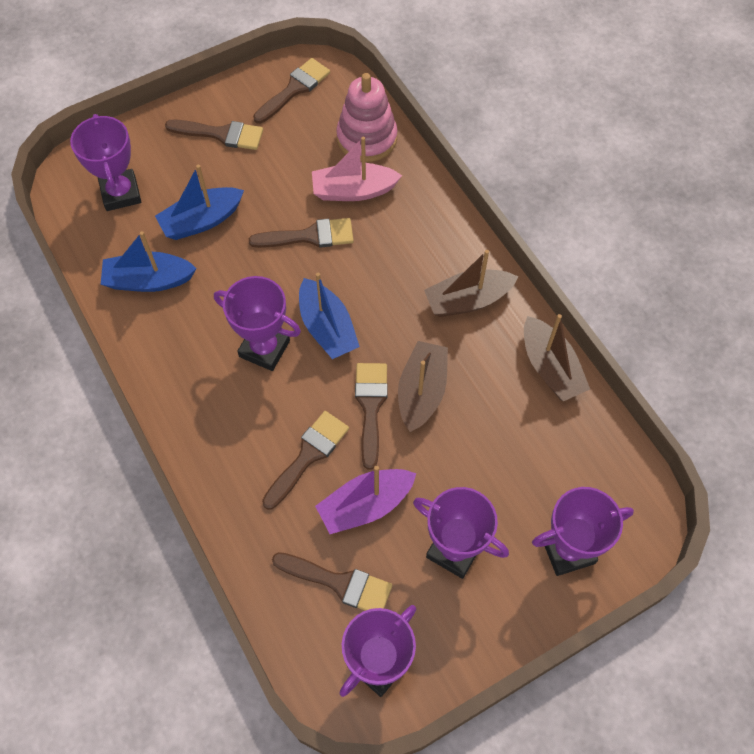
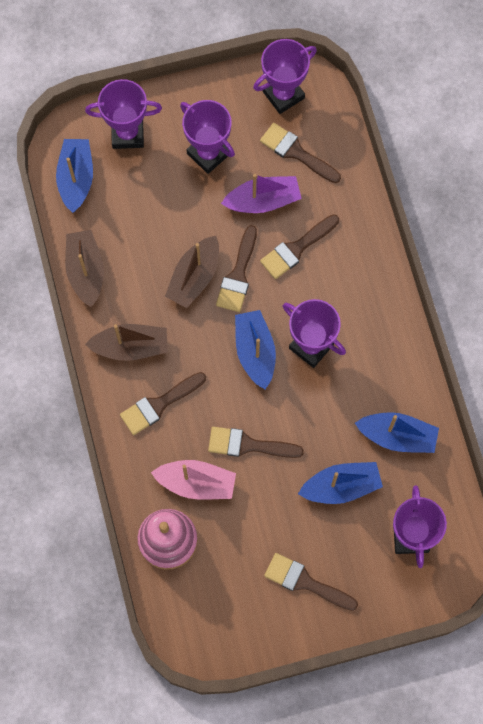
camera: 165 degrees left, 10 degrees up
(294, 89) = (222, 620): brown brush -> brown brush (159, 404)
(608, 474) = (76, 178): none -> blue boat

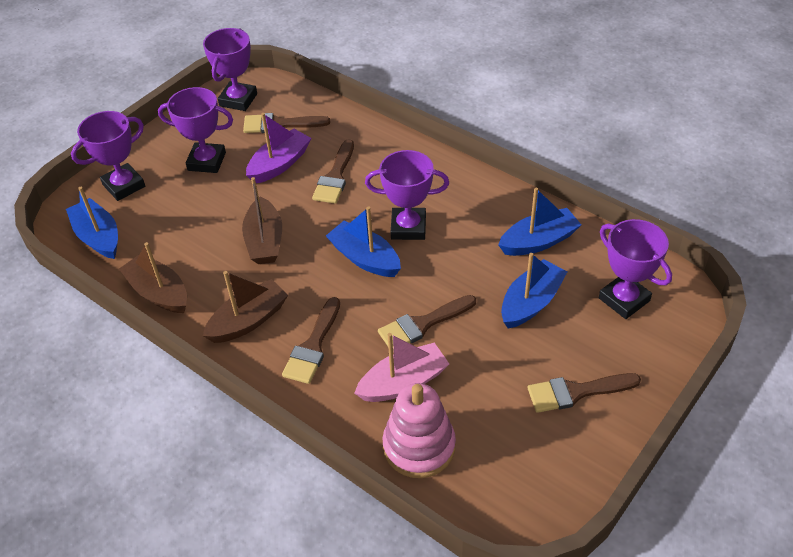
camera: 35 degrees left, 25 degrees down
(238, 275) = (302, 218): brown brush -> none

